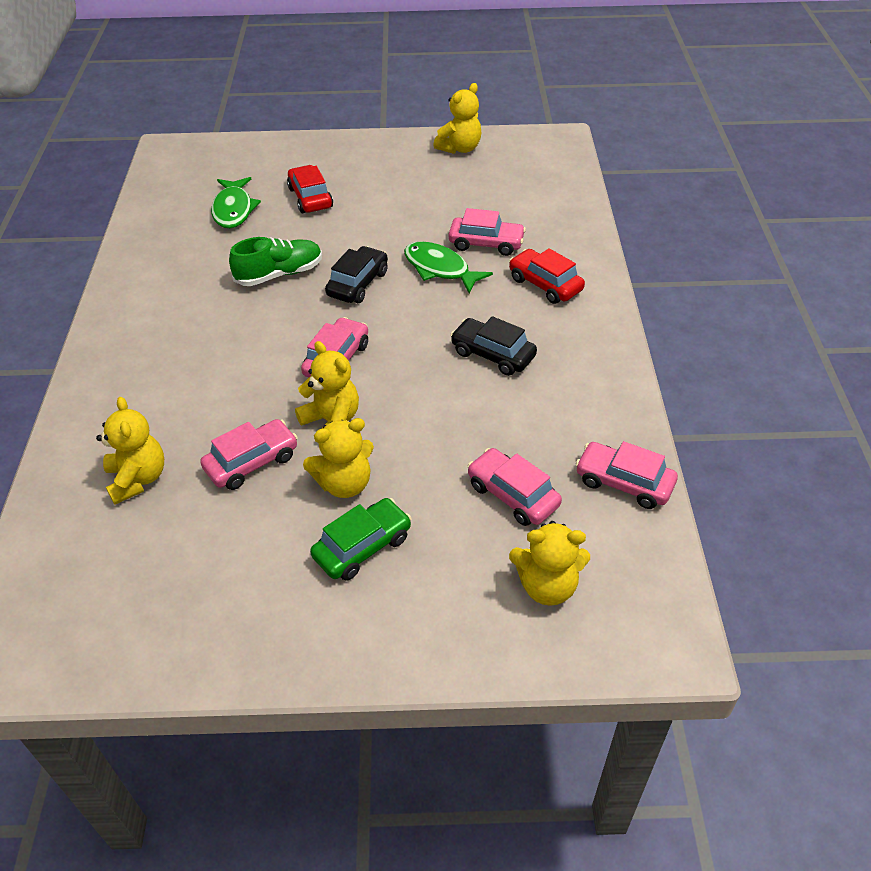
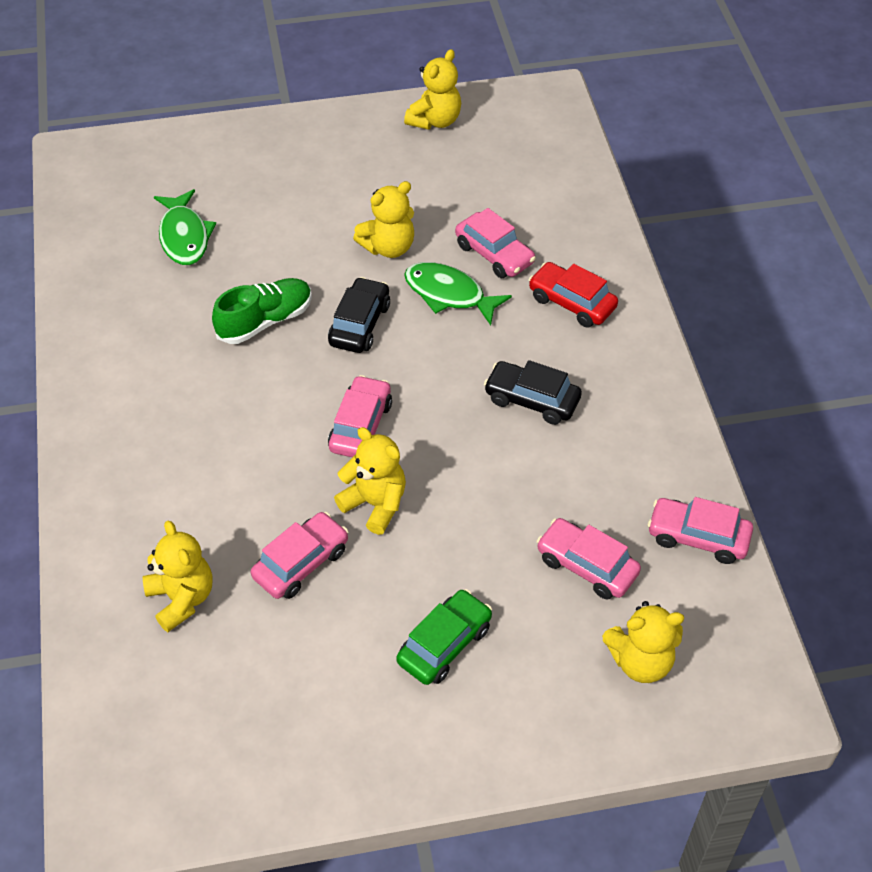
camera: 10 degrees left, 5 degrees up
(310, 198) = (272, 210): red car -> none
(344, 484) = (407, 575): yellow teddy bear -> yellow teddy bear (388, 247)
(486, 243) = (494, 254): pink car -> pink car turned 45 degrees clockwise

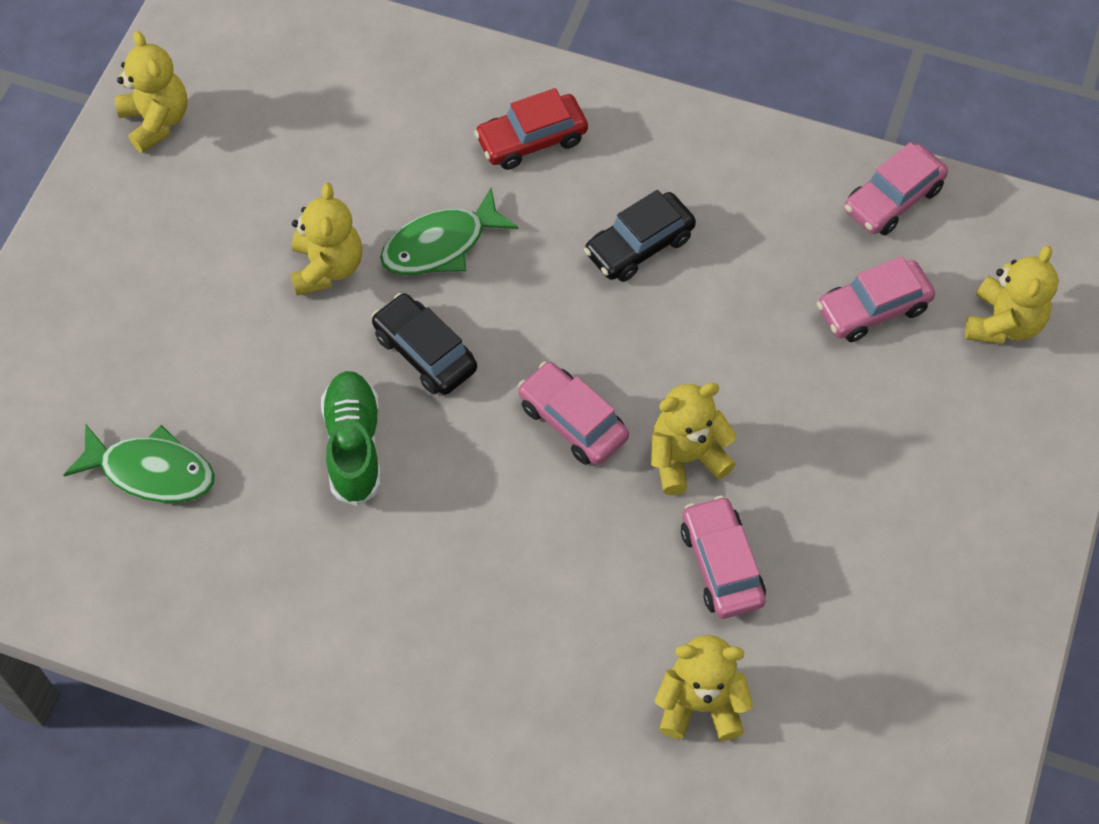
camera: 60 degrees left, 10 degrees up
(444, 644) = (895, 479): green car -> none
(494, 254) = (412, 172): pink car -> none

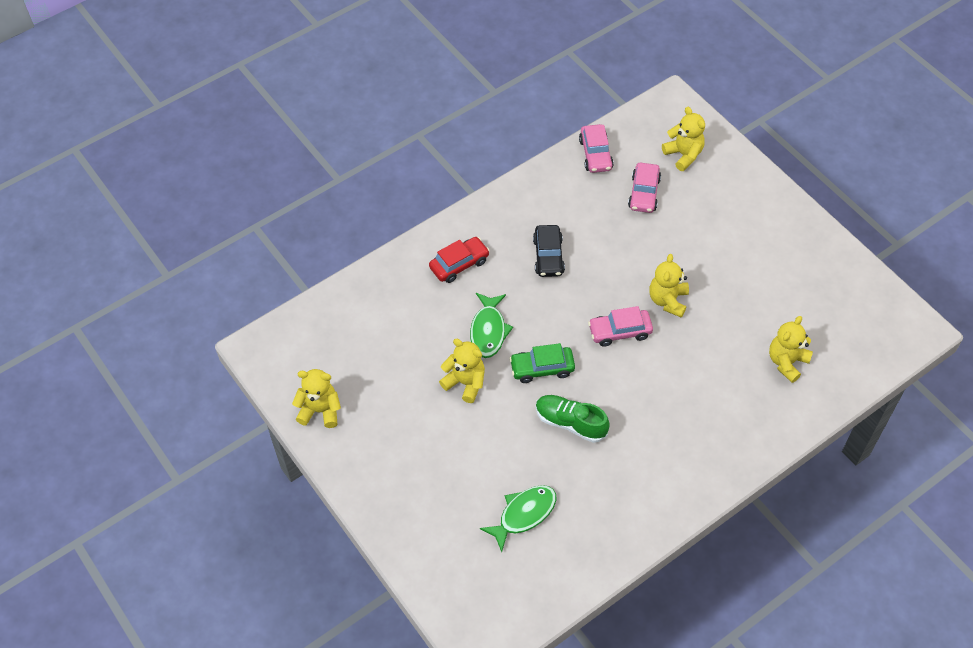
camera: 55 degrees left, 5 degrees down
(425, 352) = (542, 368): black car -> green car
(532, 140) = (459, 264): red car -> red car turned 135 degrees counterclockwise
(721, 564) = (727, 317): pink car -> none

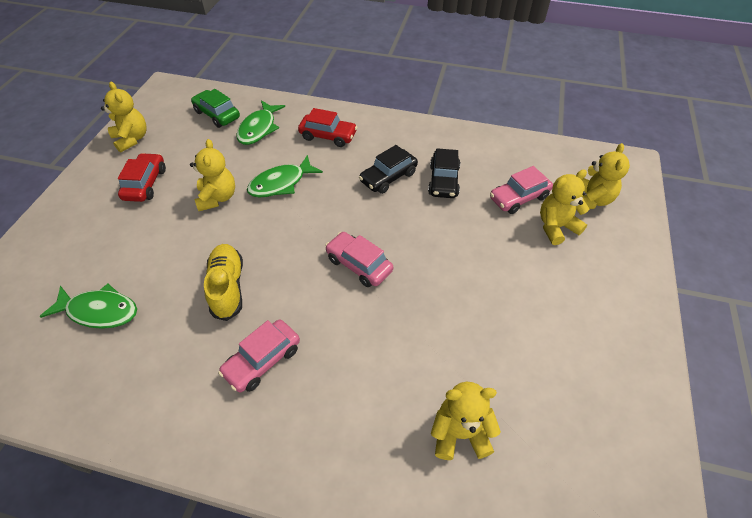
camera: 50 degrees right, 5 degrees down
(398, 426) = (145, 184): none -> red car
(400, 307) = (259, 128): none -> green fish
(542, 368) = (271, 235): green car -> green car (217, 115)
(570, 423) = (227, 287): green shoe -> yellow shoe
(585, 225) = (443, 181): none -> black car
(595, 154) = (517, 149): pink car -> pink car (262, 360)
(668, 300) = (428, 279): yellow teddy bear -> yellow teddy bear (556, 227)

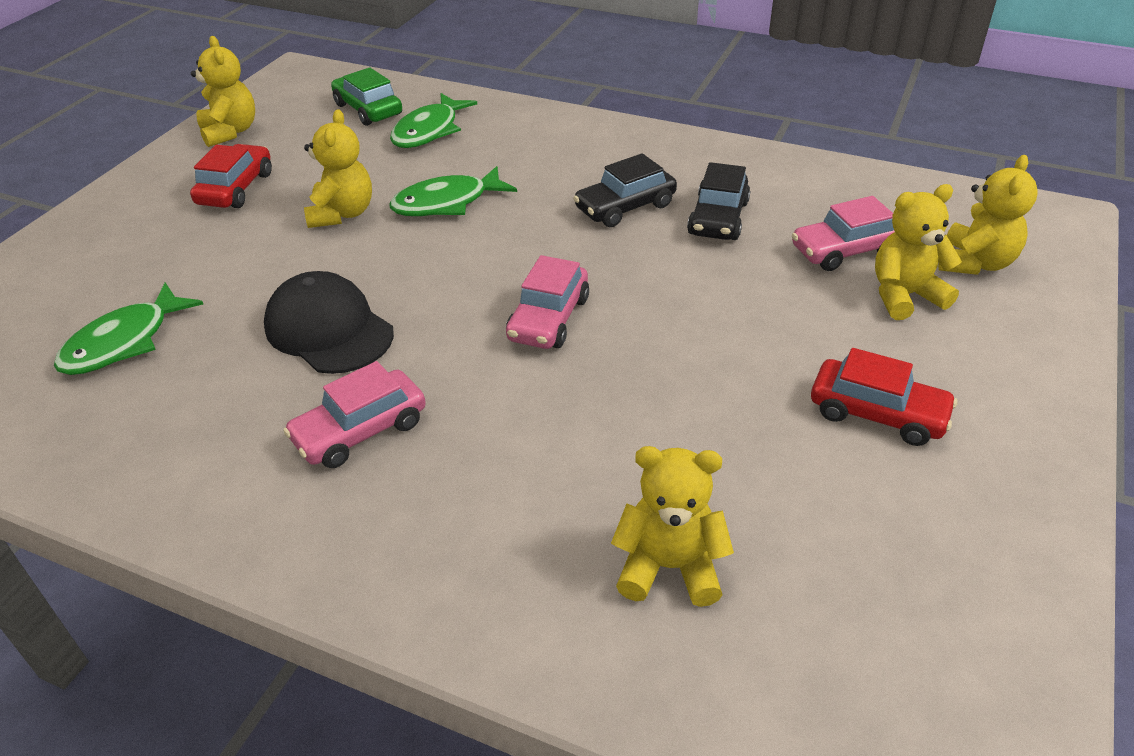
camera: 10 degrees right, 10 degrees down
(99, 311) = (124, 342): green fish -> green fish turned 105 degrees clockwise
(227, 287) = (329, 329): yellow shoe -> black cap
(328, 136) = (538, 147): red car -> red car (877, 413)
(359, 265) = (549, 319): pink car -> pink car turned 120 degrees counterclockwise

